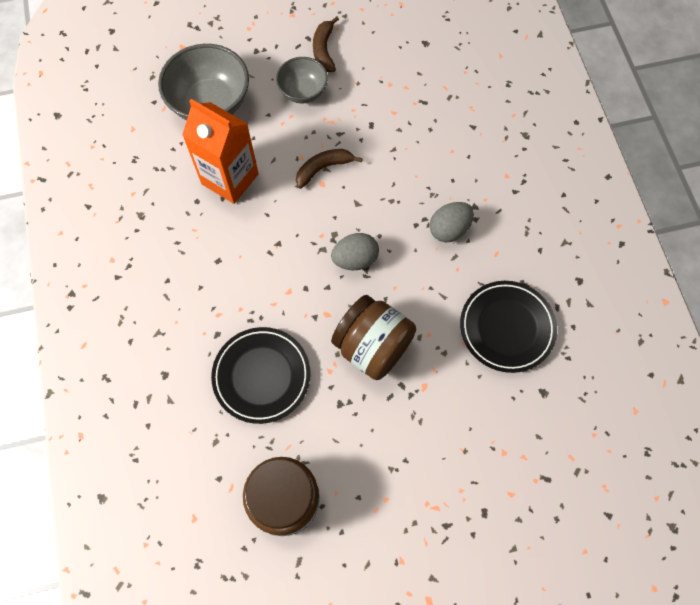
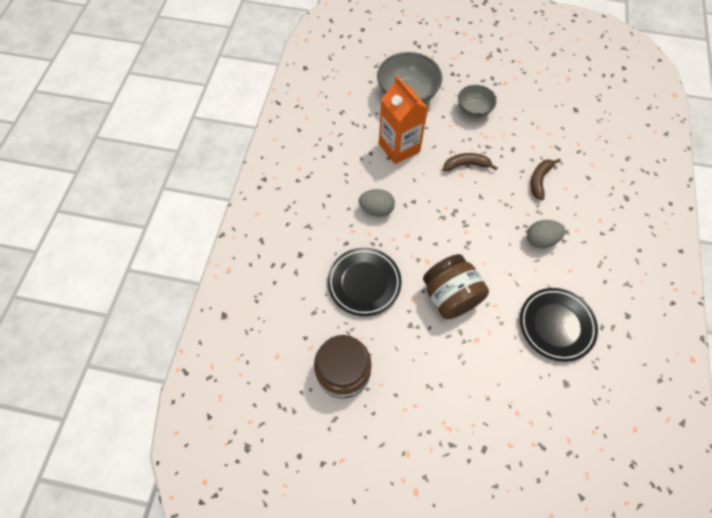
camera: 25 degrees right, 5 degrees down
(324, 50) = (500, 89): brown banana -> brown banana (539, 180)
(355, 259) = (463, 233): grey egg -> grey egg (376, 209)

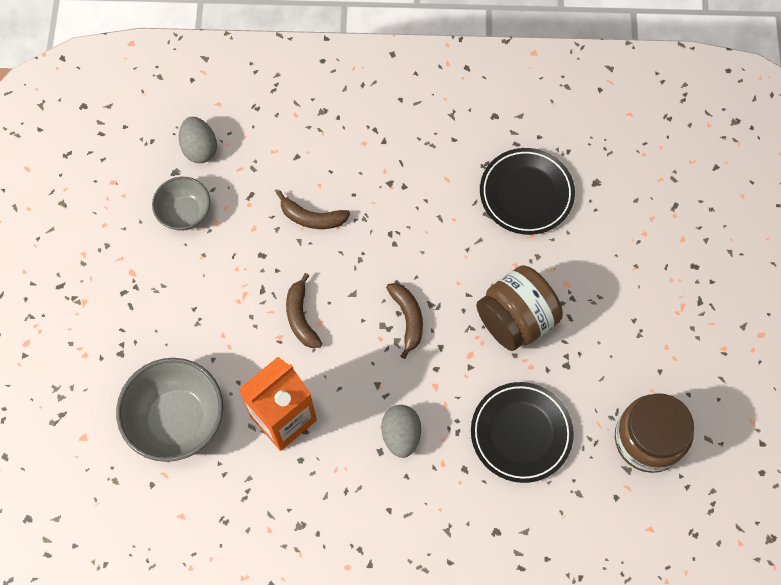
camera: 100 degrees left, 5 degrees up
(459, 226) = (408, 318): none -> brown banana
(473, 110) = (195, 315): grey bowl -> grey bowl (185, 213)
(541, 240) = (409, 214): grey egg -> grey egg (200, 148)

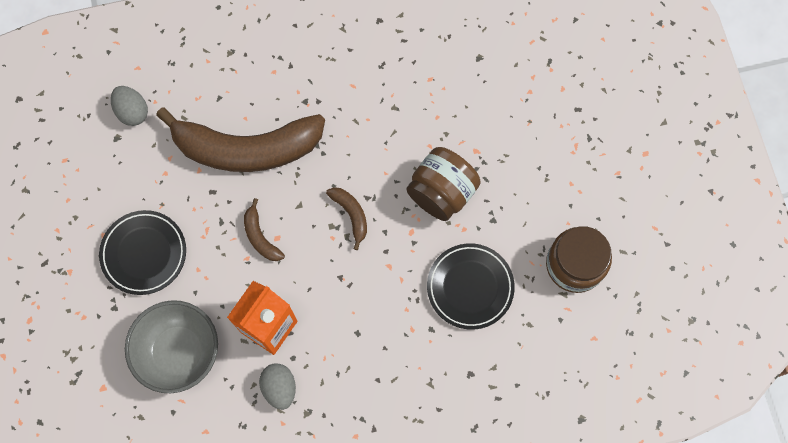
camera: 15 degrees left, 5 degrees up
(185, 213) = (135, 172): grey bowl -> none
(312, 218) = (246, 148): brown banana -> brown banana, size x2.46
(401, 435) = (371, 315): grey egg -> grey egg (279, 388)
(526, 194) = (423, 82): black plate -> black plate (144, 253)

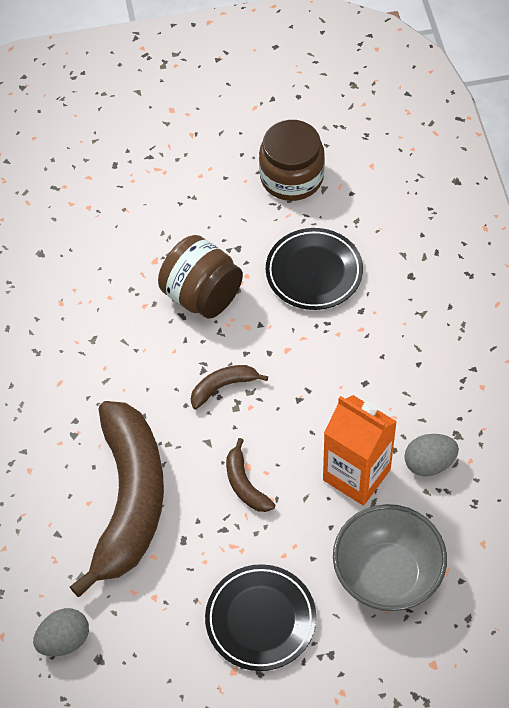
camera: 85 degrees left, 15 degrees down
(260, 237) = (245, 484): brown banana -> brown banana turned 90 degrees clockwise

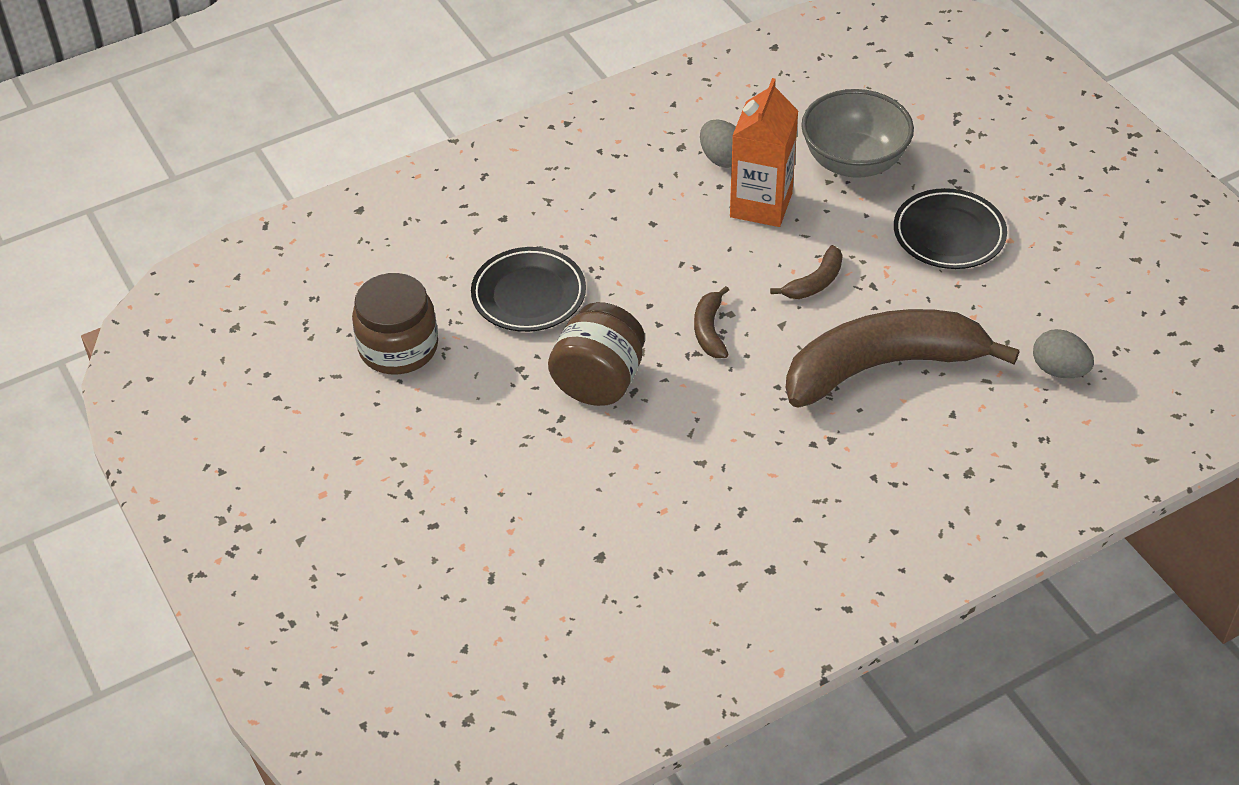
camera: 110 degrees left, 10 degrees down
(223, 387) = (709, 330): brown banana -> brown banana turned 45 degrees clockwise

